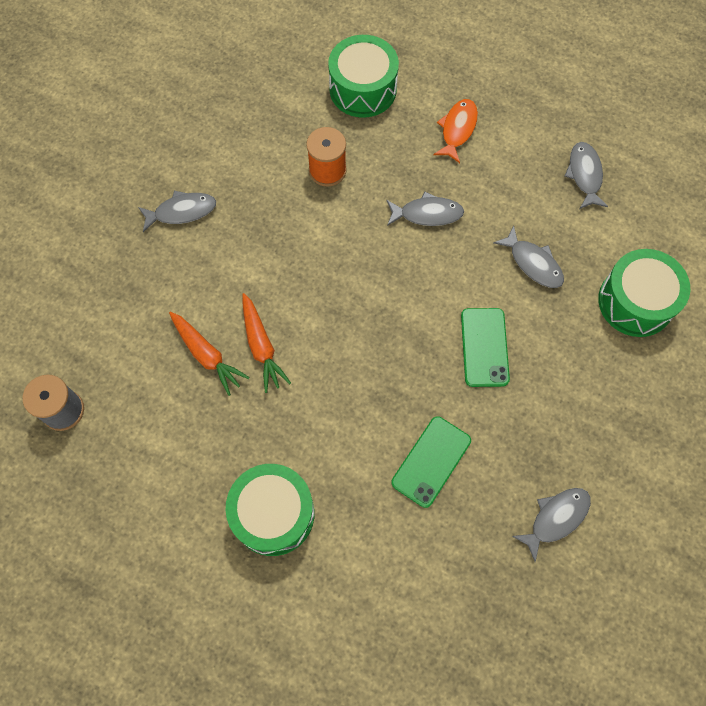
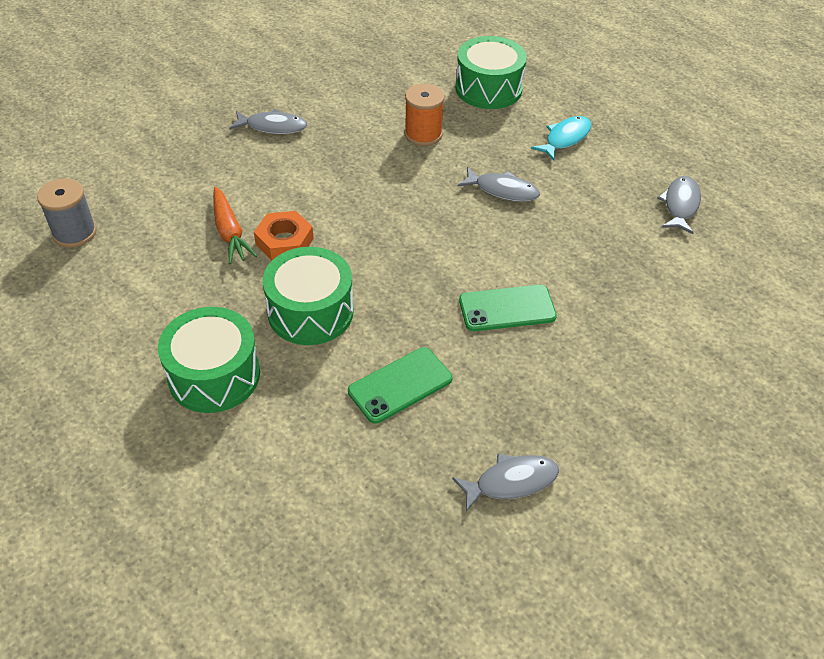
camera: 20 degrees right, 20 degrees down
(261, 346) = (284, 241): orange carrot -> orange nut
(457, 129) = (565, 138): orange fish -> turquoise fish
(484, 347) = (507, 308): green phone -> green phone turned 60 degrees clockwise
(533, 263) = (592, 257): grey fish -> none
(635, 302) = (691, 320): green drum -> green drum (310, 312)

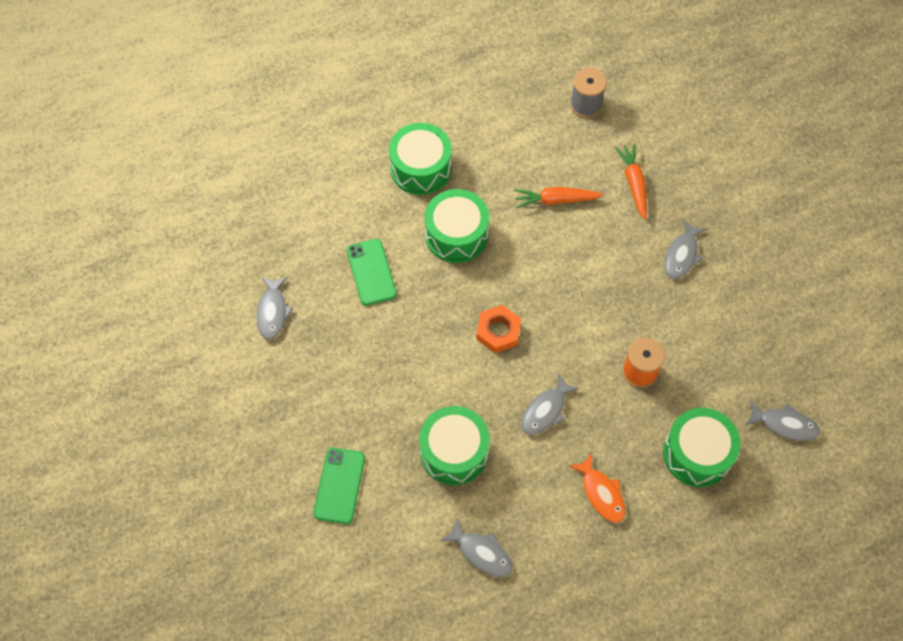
camera: 110 degrees right, 15 degrees up
(188, 174) = (633, 183): none -> orange carrot
(284, 241) = (534, 234): orange nut -> orange nut (498, 331)
(431, 46) = (784, 424): none -> grey fish
(507, 308) = (413, 363): green phone -> green phone (339, 485)
(565, 138) = (601, 493): turquoise fish -> orange fish
(591, 248) = (454, 452): none -> green drum

